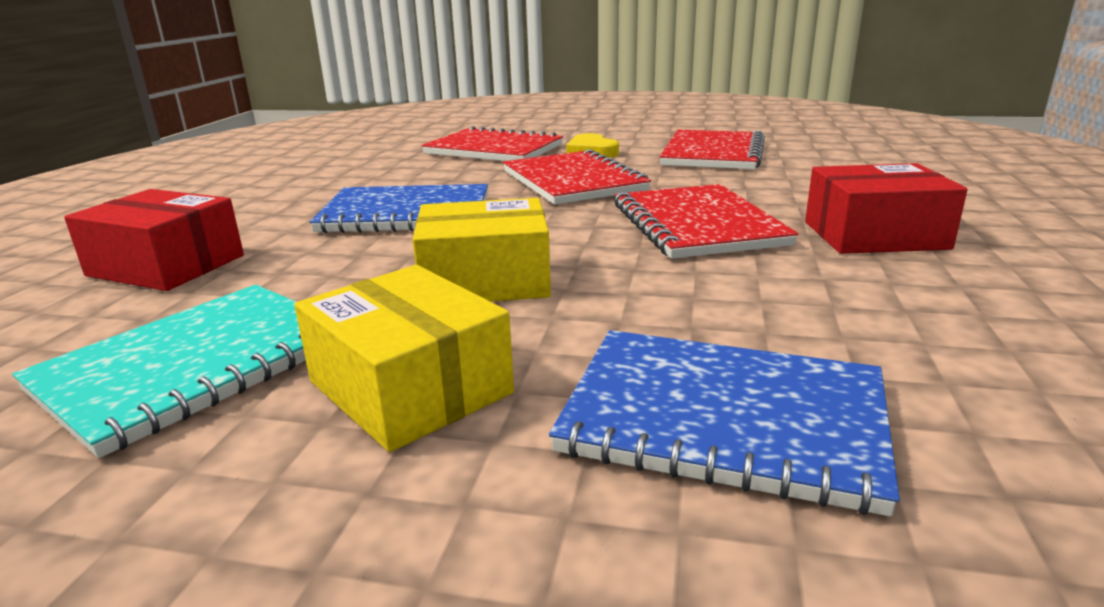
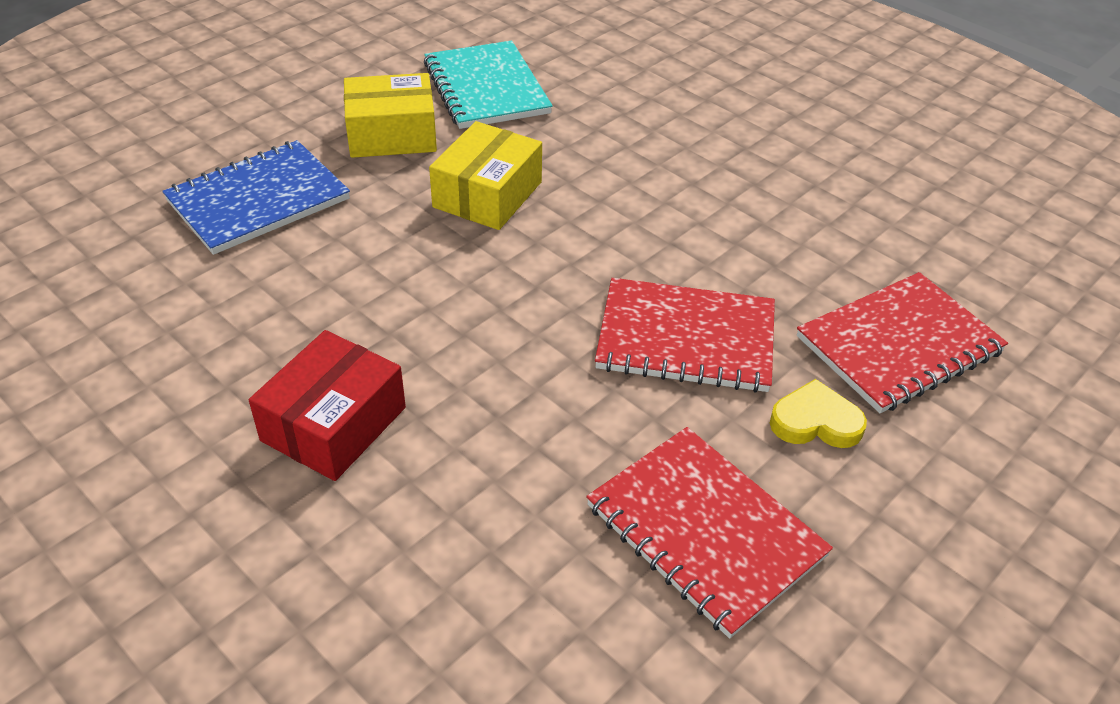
camera: 120 degrees right, 20 degrees up
(166, 265) = (653, 93): red box -> none
(406, 213) = (675, 206): blue notebook -> none
(697, 224) = (474, 341): red notebook -> none

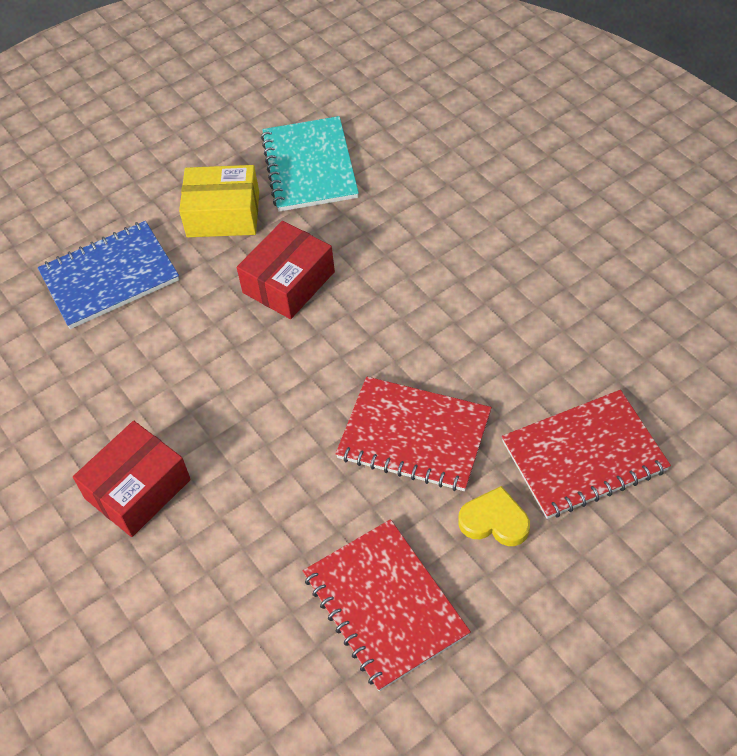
camera: 15 degrees right, 10 degrees up
(487, 194) = (288, 282): yellow box -> red box

